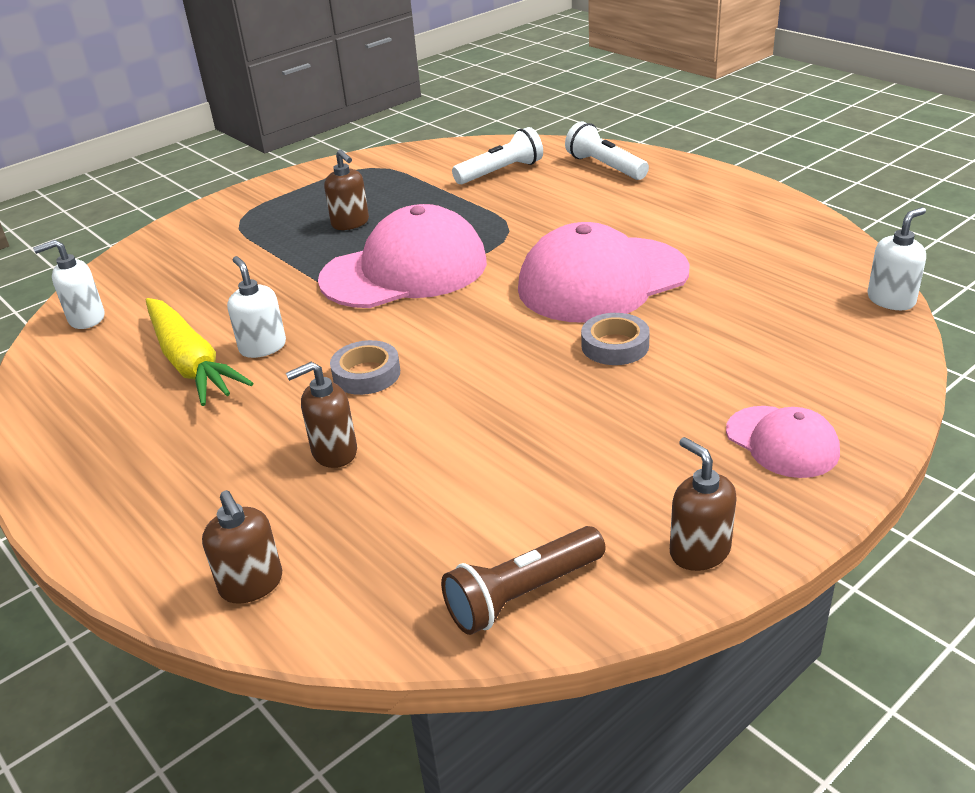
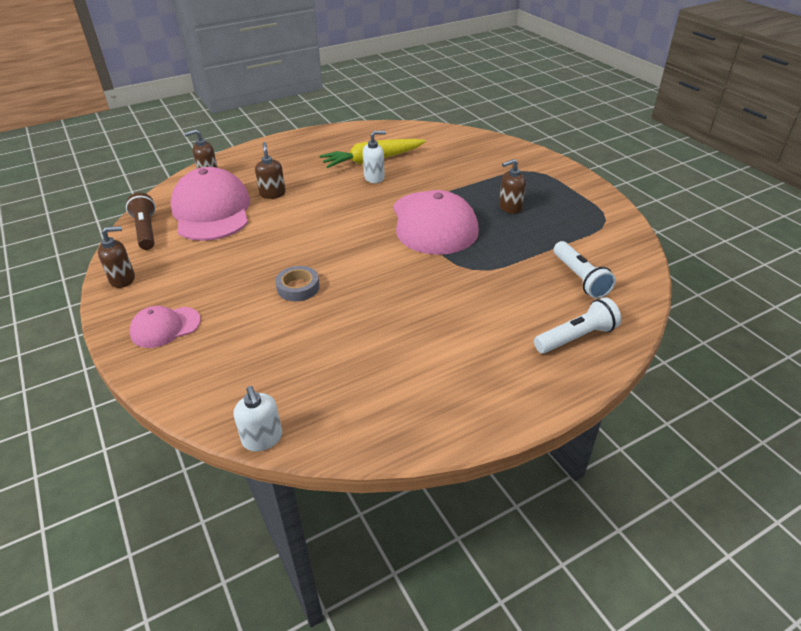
camera: 100 degrees right, 5 degrees up
(86, 319) = (431, 134): white soap dispenser -> none
(366, 374) = (329, 204): grey tape -> none
(602, 280) = (378, 297): pink cap -> pink cap (212, 211)

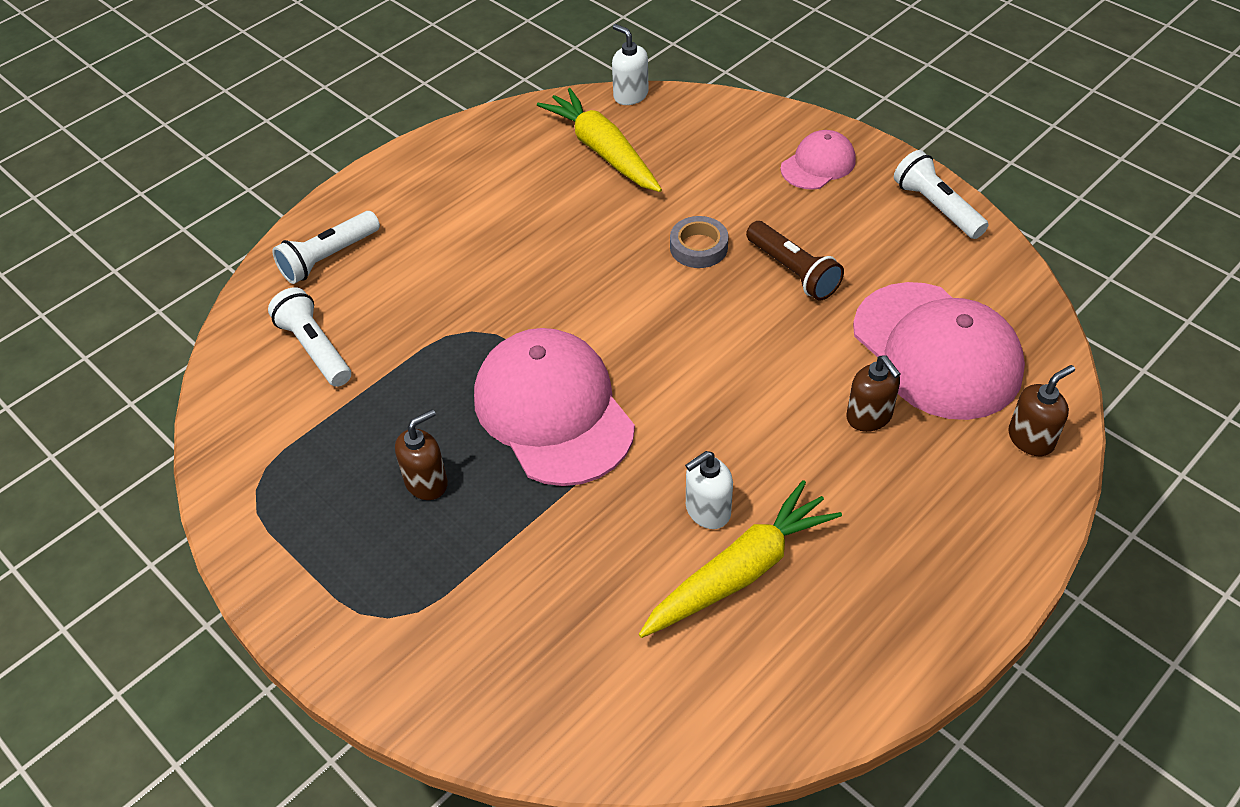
camera: 165 degrees right, 10 degrees up
(123, 279) = (936, 207): brown soap dispenser -> white flashlight
(146, 231) = (997, 288): brown flashlight -> brown flashlight (793, 271)
(322, 380) = (603, 151): none -> yellow carrot

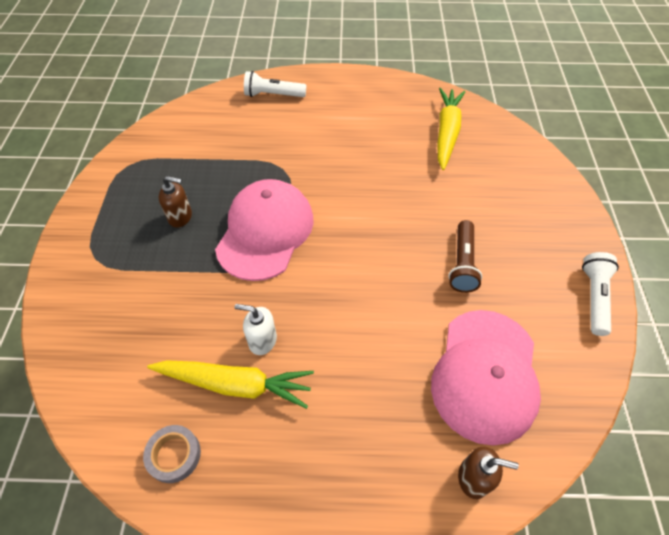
camera: 45 degrees right, 5 degrees up
(315, 348) = (219, 127): white flashlight -> none
(630, 95) = (495, 116): white soap dispenser -> none
(698, 247) = (430, 212): grey tape -> grey tape (174, 455)
(818, 164) = (552, 220): pink cap -> none
(869, 417) = (399, 373): brown soap dispenser -> none

